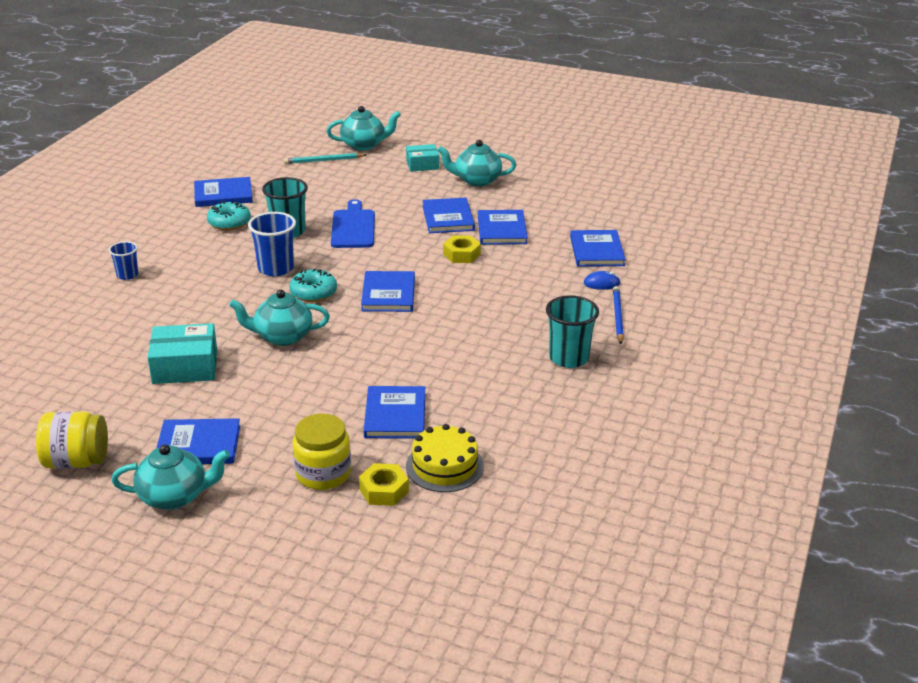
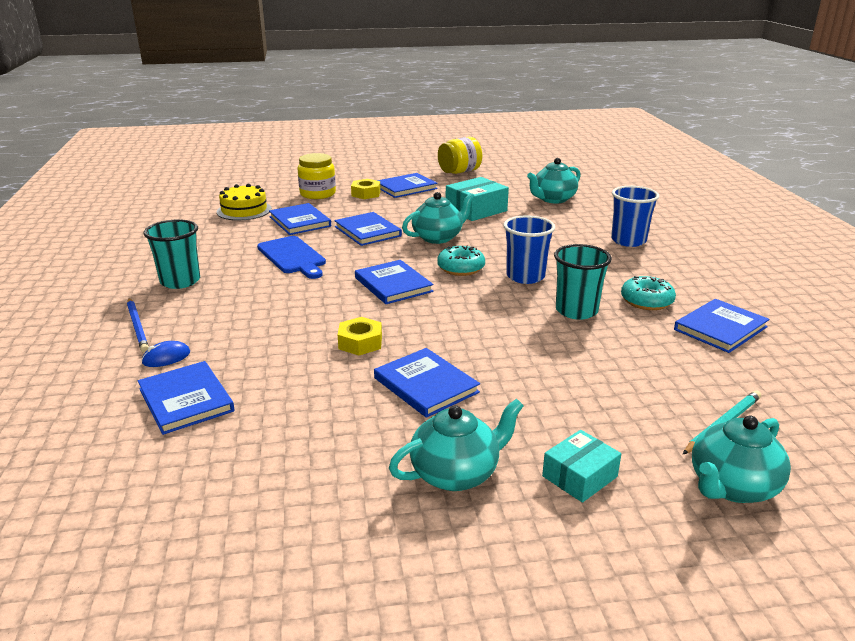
camera: 150 degrees right, 5 degrees down
(127, 275) = (628, 241): blue cup -> blue cup, size x1.69
(175, 496) = (388, 173): turquoise teapot -> turquoise teapot (553, 199)
(353, 227) = (519, 336): blue cutting board -> blue cutting board (292, 256)
(384, 490) = (274, 196): yellow nut -> yellow nut (366, 194)
(501, 230) = (338, 391): blue book -> blue book (367, 231)

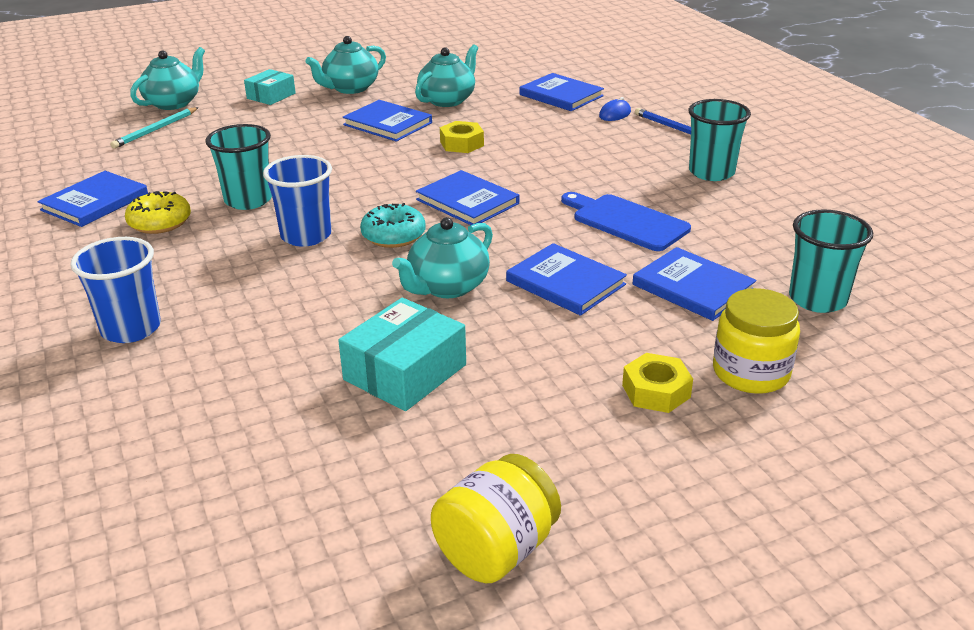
camera: 165 degrees right, 5 degrees up
(244, 210) = (817, 299): yellow cake -> turquoise cup
(406, 188) = (588, 432): blue book -> none
(553, 199) = (243, 443): turquoise teapot -> turquoise teapot (448, 100)
(646, 301) = (160, 222): turquoise donut -> yellow donut

